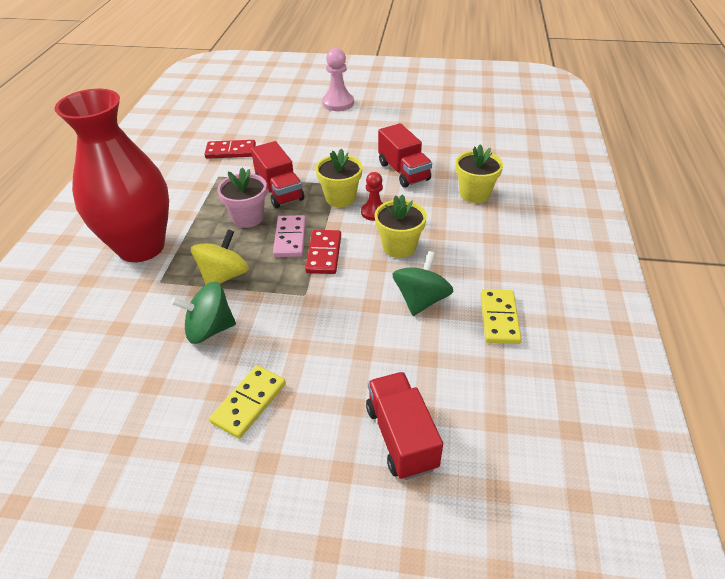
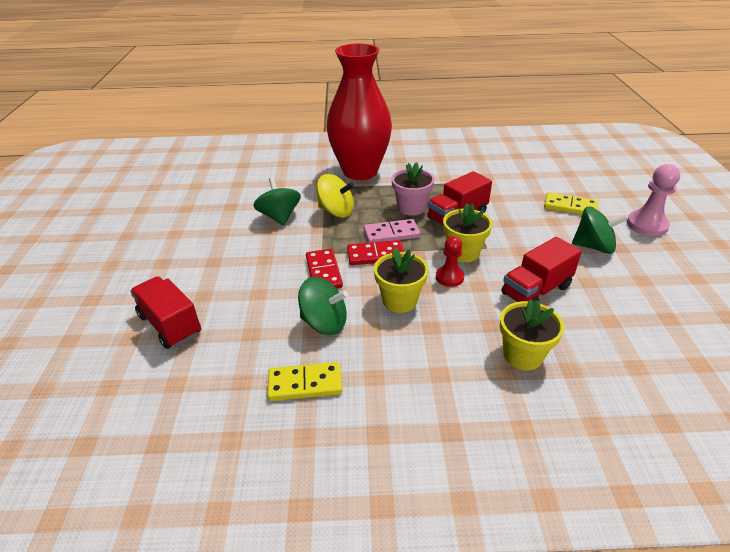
camera: 80 degrees right, 5 degrees down
(231, 151) = (504, 180): red domino -> red domino (324, 272)
(249, 403) = (211, 247): yellow domino -> yellow domino (570, 207)
(357, 132) = (593, 247): none -> green spinning top
(401, 437) = (170, 325): red truck -> red truck turned 105 degrees counterclockwise

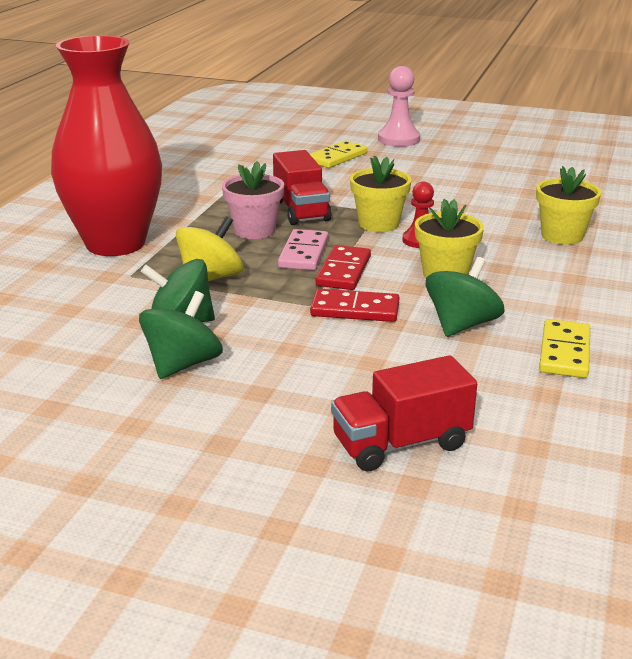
camera: 70 degrees left, 10 degrees down
(536, 290) = (470, 207): red truck -> none
(593, 247) = (416, 167): green spinning top -> green spinning top (183, 364)

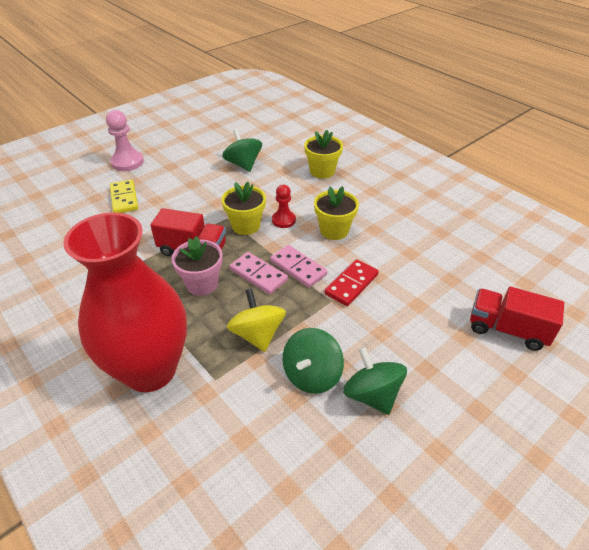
camera: 60 degrees left, 15 degrees up
(343, 271) = (298, 268): red domino -> pink domino
(401, 444) = (507, 329): red truck -> red truck turned 105 degrees clockwise
(461, 325) = (396, 251): green spinning top -> green spinning top (243, 164)
(564, 352) = (445, 231): yellow domino -> none

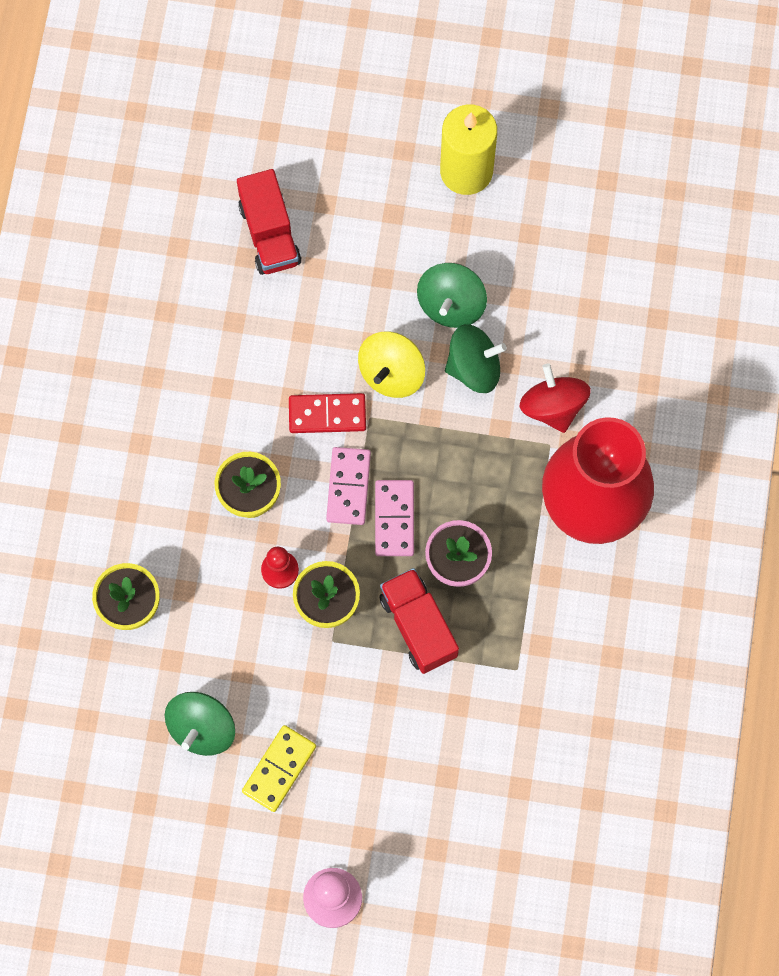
camera: 130 degrees left, 30 degrees up
(124, 198) = (405, 809): yellow domino -> yellow domino (279, 769)
(237, 401) = (553, 406): none -> red spinning top
(257, 334) = (471, 451): yellow spinning top -> yellow spinning top (391, 373)
(489, 492) = (466, 171): none -> yellow candle

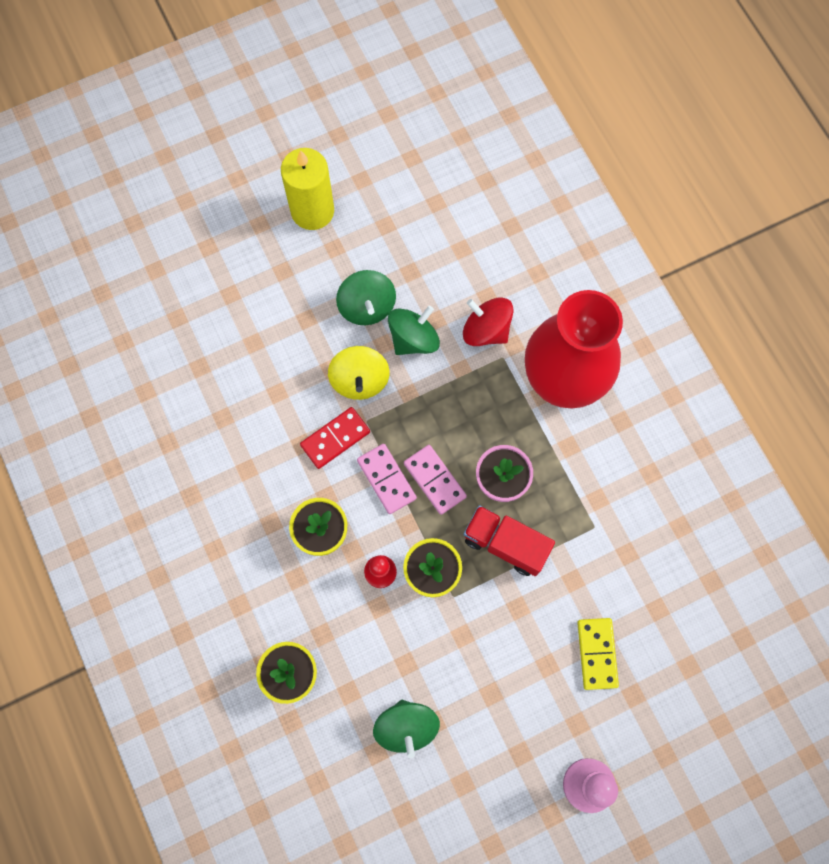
camera: 35 degrees left, 0 degrees up
(270, 234) = (205, 340): red truck -> none
(279, 769) = (482, 717): yellow domino -> yellow domino (596, 653)

